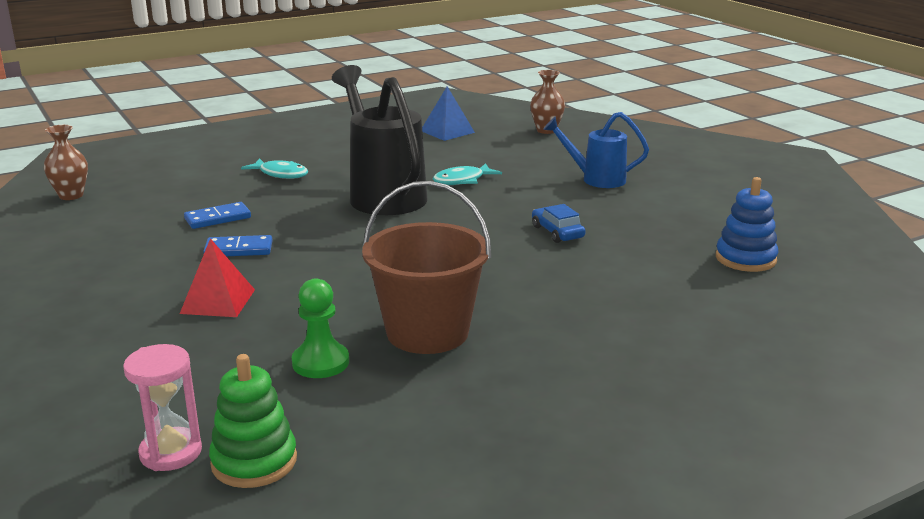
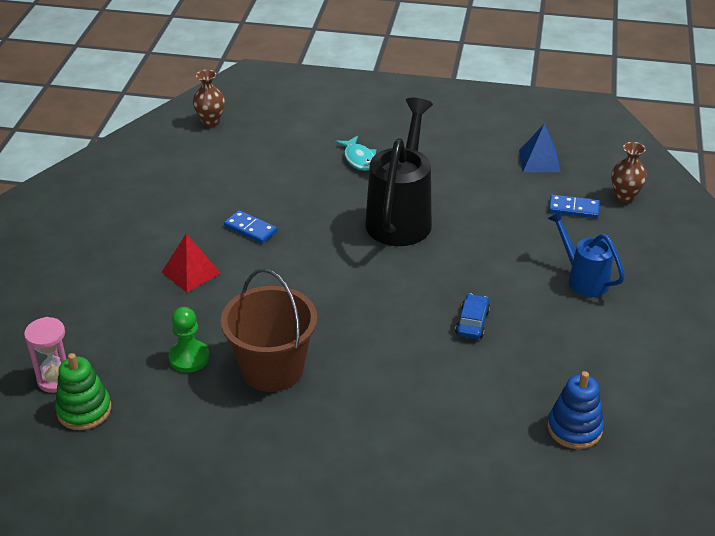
camera: 40 degrees right, 15 degrees up
(218, 218) = (270, 190): blue domino -> blue domino (573, 208)
(462, 180) = (476, 228): turquoise fish -> none

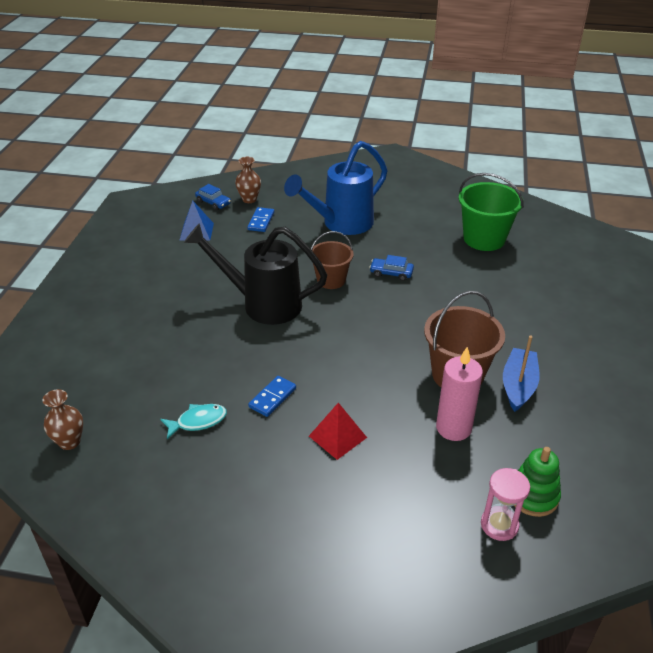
camera: 90 degrees left, 0 degrees up
(189, 358) = (453, 428): green pawn -> pink candle
(249, 422) = (518, 385): none -> blue boat
(358, 159) = (171, 328): turquoise fish -> turquoise fish (198, 421)
(451, 269) = (331, 280): none -> brown bucket
(574, 428) = (484, 239): blue stacking toy -> green bucket
(583, 279) = (341, 224): blue watering can -> blue watering can, size x1.74
(608, 168) = (213, 203): none -> blue car

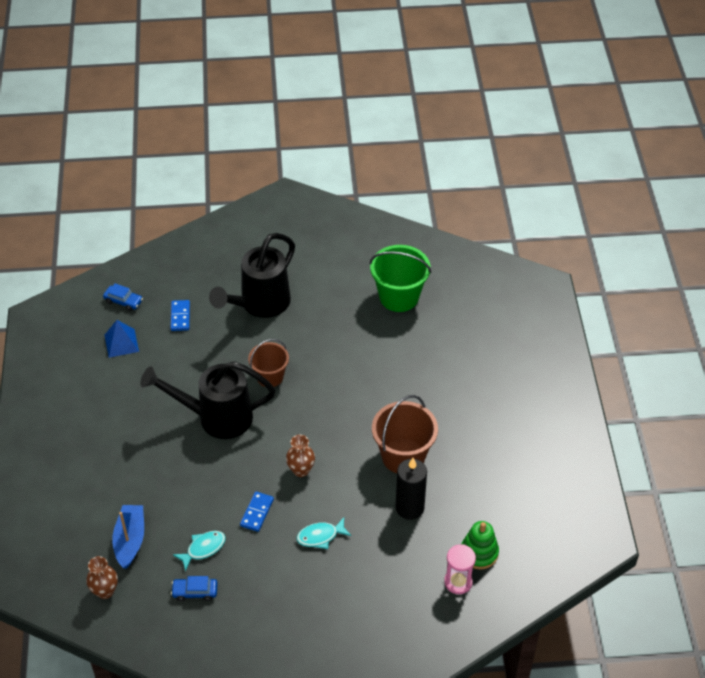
camera: 15 degrees left, 10 degrees up
(249, 199) = (158, 289): brown vase -> brown vase (301, 470)
(337, 436) = (320, 536): red pyramid -> turquoise fish
(341, 224) = (260, 304): blue watering can -> black watering can
(391, 273) = (322, 357): blue car -> blue car (195, 591)
(453, 428) = (409, 507): pink candle -> black candle
(518, 385) = (454, 456): blue boat -> blue boat (130, 540)

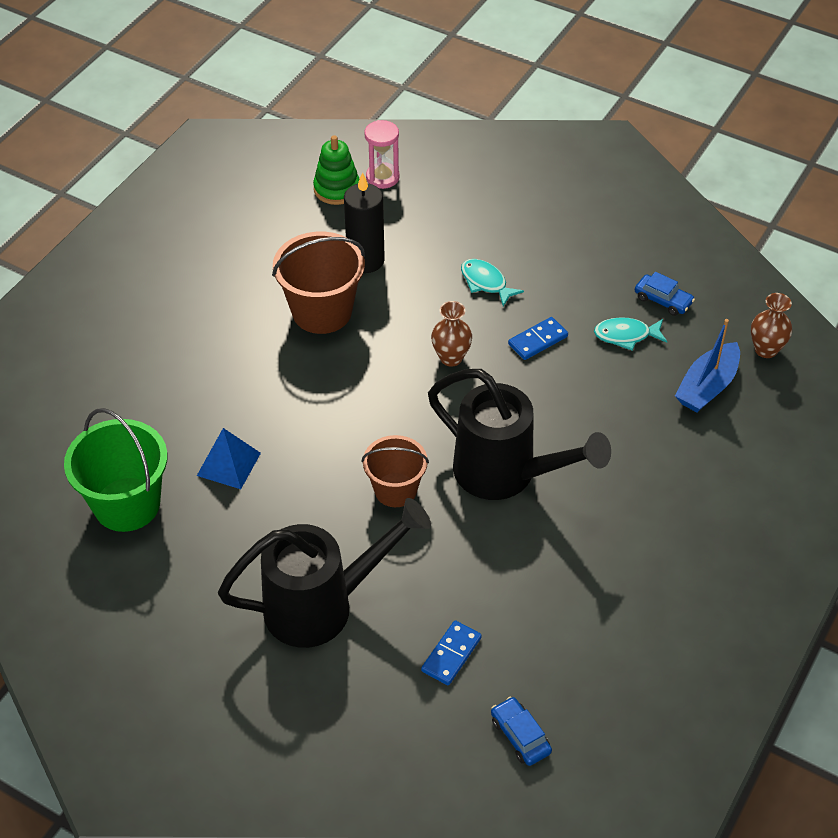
camera: 145 degrees left, 0 degrees up
(121, 343) = (567, 661): blue pyramid -> blue pyramid (229, 464)
(320, 536) = (486, 282): turquoise fish -> turquoise fish turned 150 degrees counterclockwise

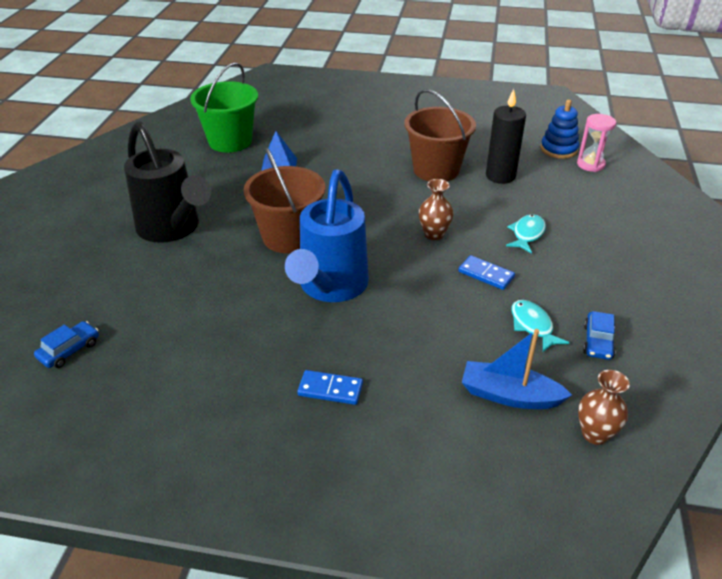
camera: 70 degrees right, 10 degrees down
(337, 189) = (558, 149): green stacking toy -> blue stacking toy
(395, 490) = (288, 237): brown bucket -> brown bucket, size x1.54
(451, 654) = (142, 297): blue domino -> blue domino (330, 389)
(506, 474) = (330, 287): black watering can -> blue watering can

